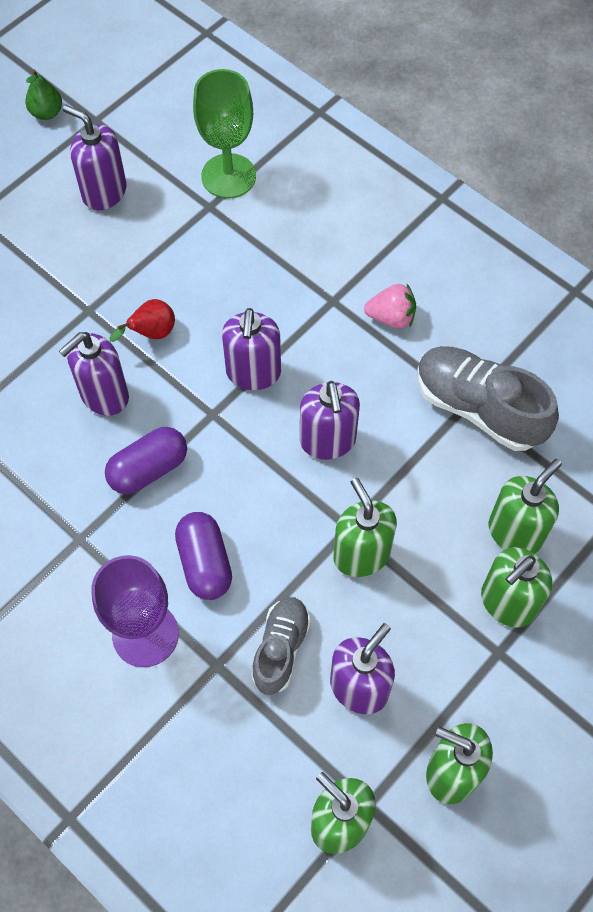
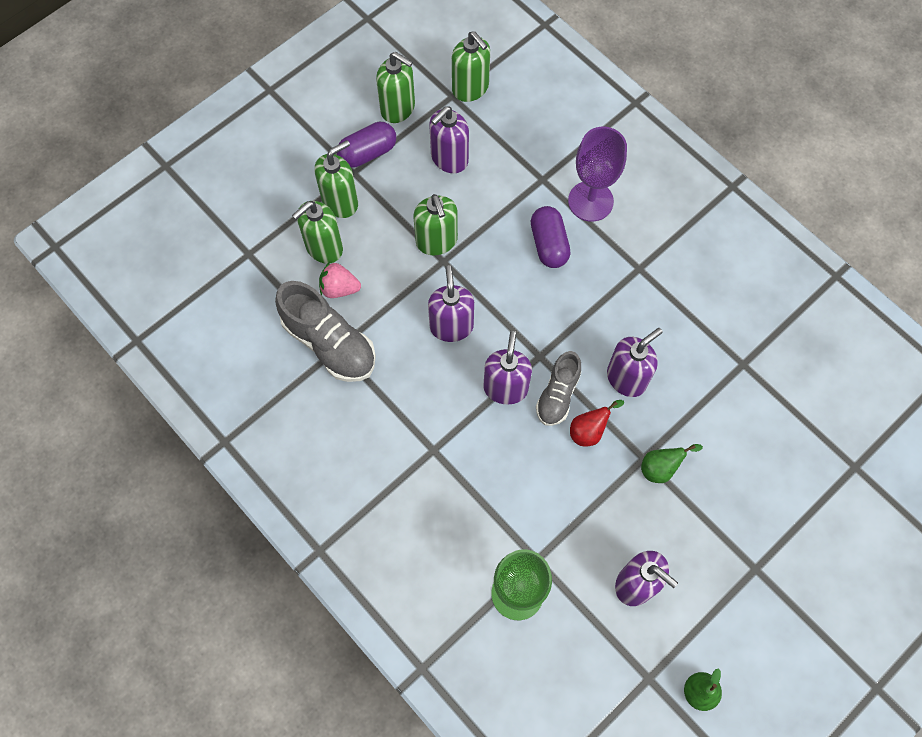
camera: 175 degrees left, 5 degrees up
(69, 301) = (661, 468): none -> green pear
(148, 469) = (590, 315): purple capsule -> purple capsule (368, 153)
(281, 648) = (499, 185): grey shoe -> grey shoe (557, 395)
(391, 317) = (386, 429): pink strawberry -> pink strawberry (339, 288)

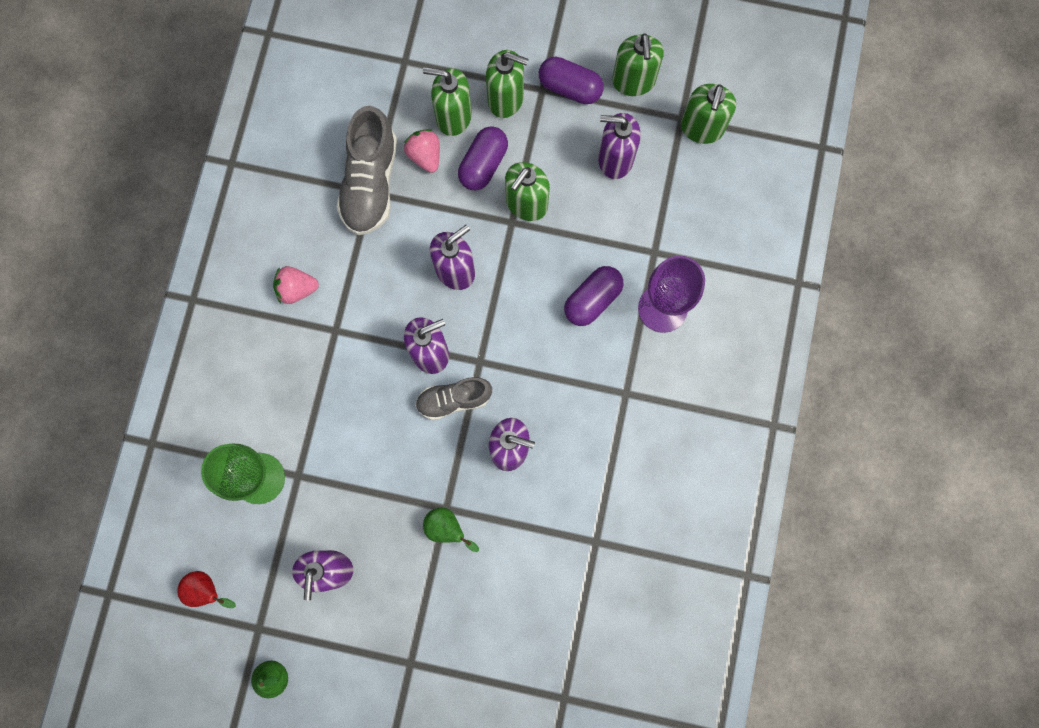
camera: 55 degrees right, 10 degrees up
(375, 458) = (297, 289): none -> pink strawberry
(380, 251) = (483, 164): none -> purple capsule
(589, 431) = (439, 447): red pear -> red pear (207, 590)

